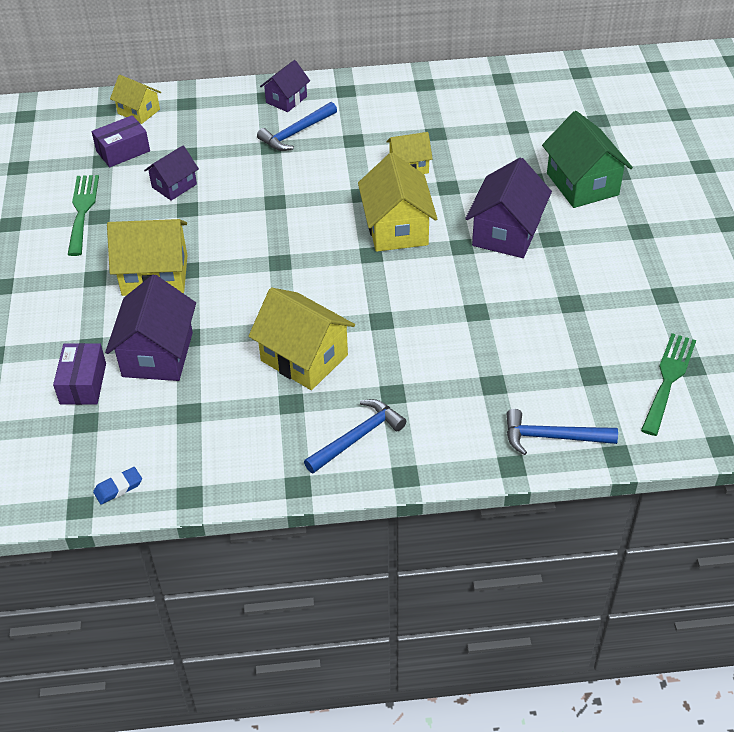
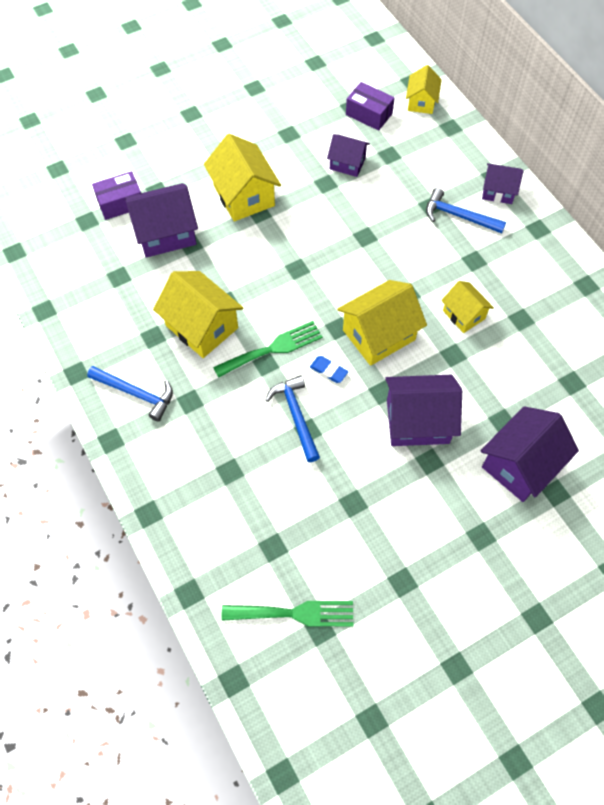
camera: 65 degrees right, 15 degrees up
(82, 211) = (289, 121): green fork -> green fork (273, 349)
(118, 488) = (37, 266): blue eraser -> blue eraser (328, 371)
(304, 358) = (202, 326): yellow house -> yellow house turned 60 degrees counterclockwise
(552, 437) = (189, 535): blue hammer -> blue hammer (296, 416)
(582, 184) = (520, 465): green house -> purple house

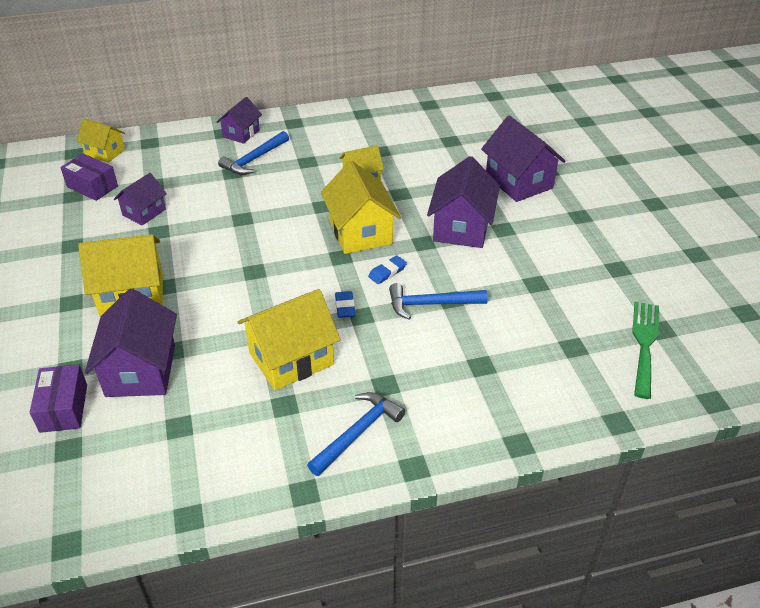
camera: 75 degrees left, 20 degrees down
(273, 349) = (345, 307): green fork -> blue eraser
(369, 114) = (92, 186): purple box -> purple box turned 75 degrees clockwise

